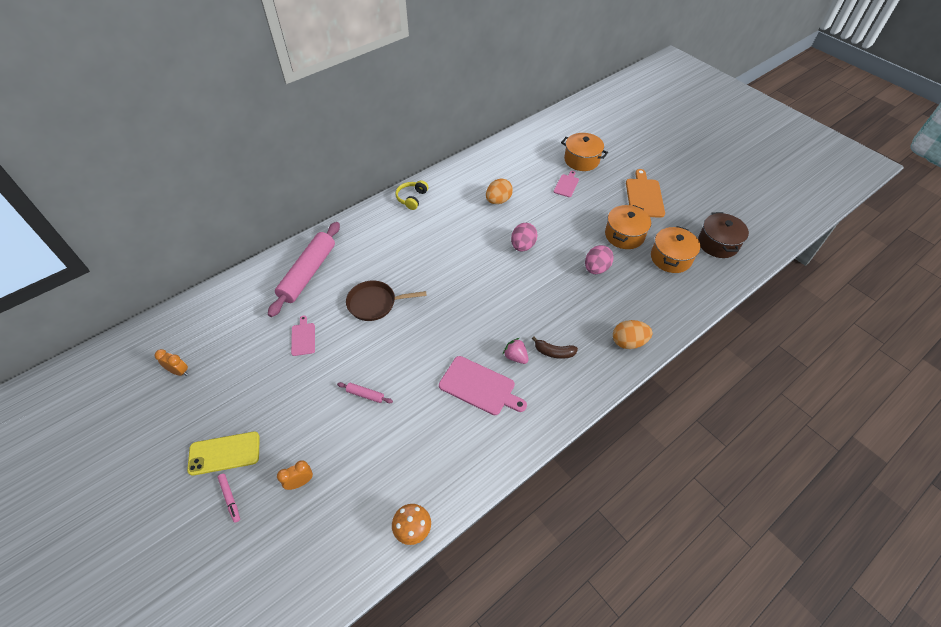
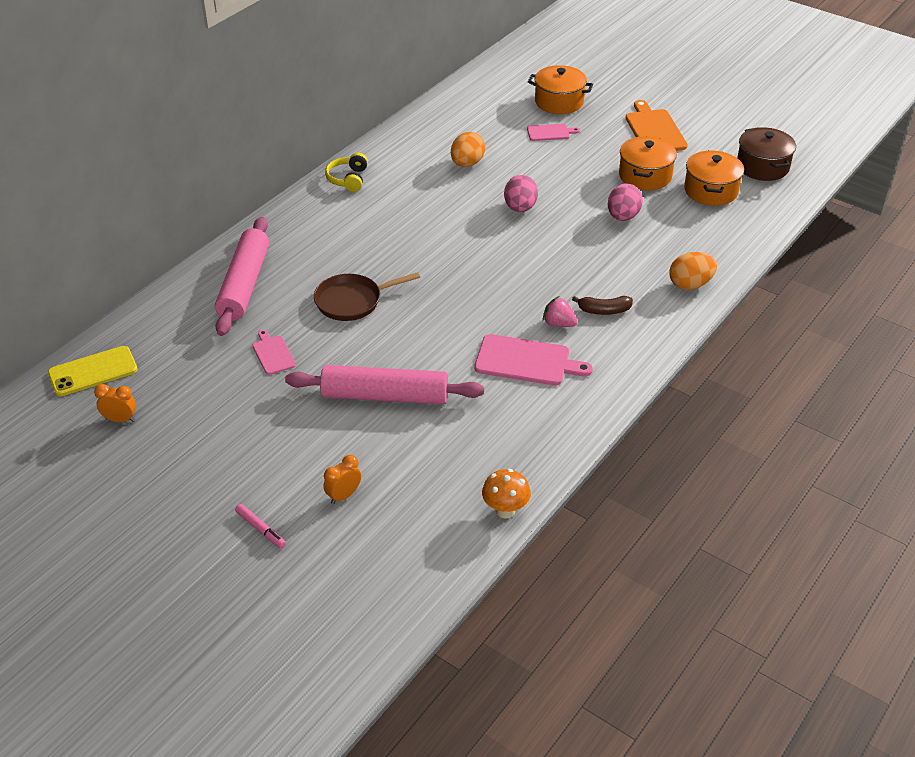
camera: 15 degrees left, 10 degrees down
(224, 453) = (229, 488): yellow phone -> yellow phone (93, 371)
(365, 395) = (385, 396): pink rolling pin -> pink rolling pin, size x2.48
(566, 185) = (550, 132): pink cutting board -> pink cutting board turned 75 degrees clockwise

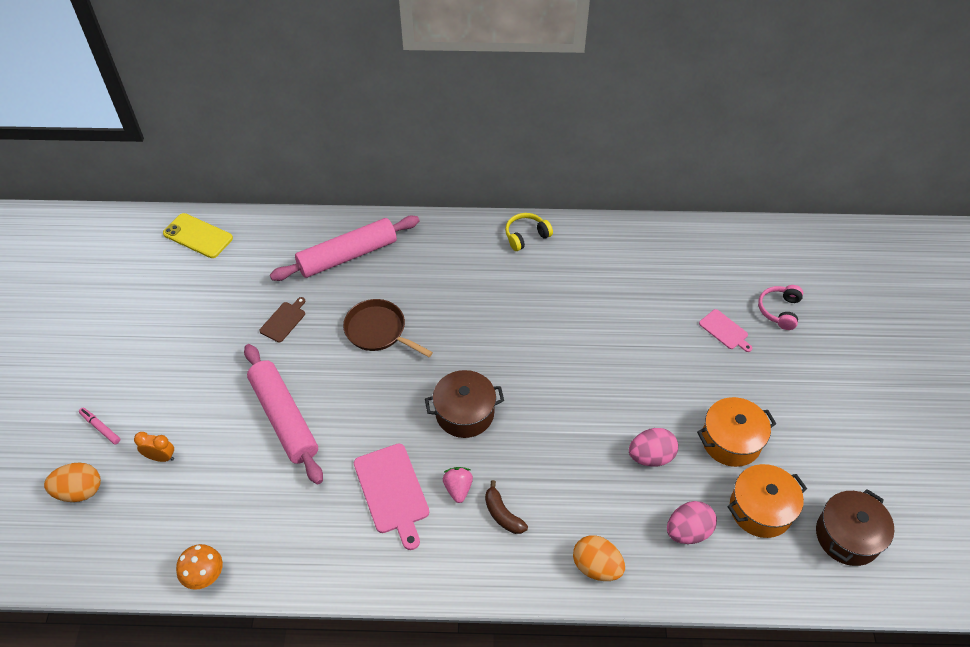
camera: 55 degrees right, 10 degrees up
(120, 419) = (161, 281): orange clock -> none
(261, 529) = (100, 428): pink marker -> pink marker turned 120 degrees clockwise
(273, 354) = (284, 320): pink cutting board -> brown cutting board
(467, 164) = (620, 299): orange egg -> orange egg (80, 491)
(490, 289) = (464, 413): none -> brown pot
(520, 208) = (592, 371): pink egg -> pink egg (688, 531)
(559, 102) = (779, 310): orange pot -> pink headphones
(654, 130) = (813, 409): orange cutting board -> none

